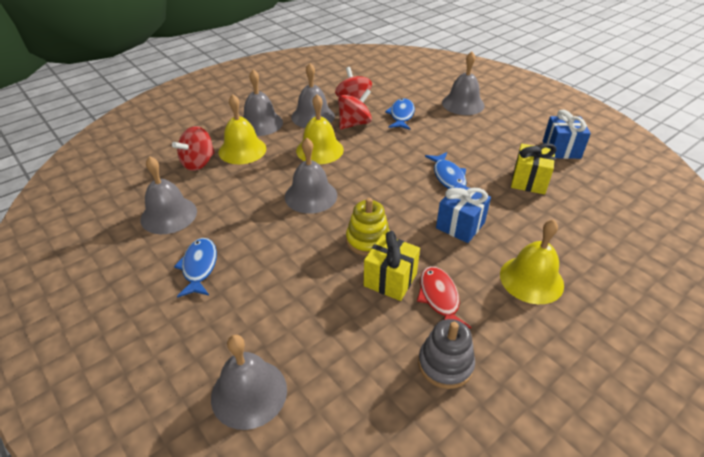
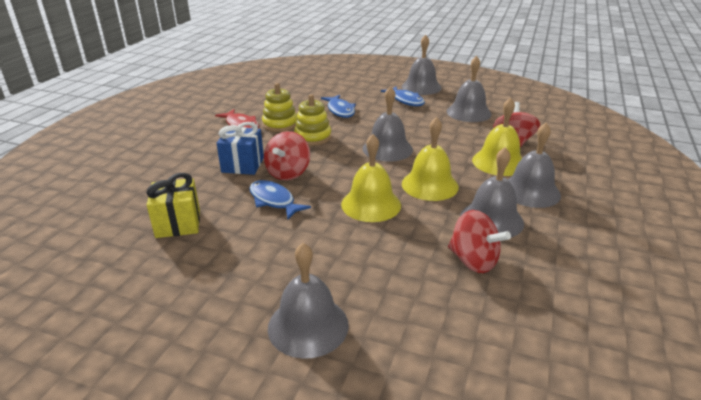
camera: 150 degrees right, 10 degrees down
(249, 393) = (320, 80): grey bell -> grey bell (421, 87)
(354, 124) = (432, 227): red spinning top -> red spinning top (288, 173)
(390, 280) = (280, 124): yellow gift -> yellow stacking toy
(401, 115) = (386, 262): blue fish -> blue fish (340, 110)
(445, 364) = (226, 106): grey stacking toy -> none
(531, 279) = (174, 149): yellow bell -> yellow bell (371, 204)
(561, 149) = (128, 284): blue gift -> none

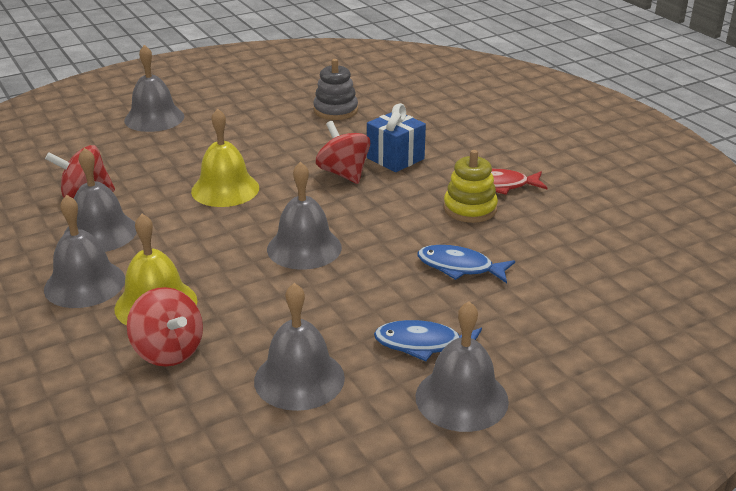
camera: 130 degrees right, 0 degrees up
(178, 223) = (335, 110): yellow gift -> grey stacking toy
(274, 201) = (306, 152): blue fish -> none
(313, 137) = (404, 215): yellow stacking toy -> none
(429, 185) = (198, 233): yellow bell -> none

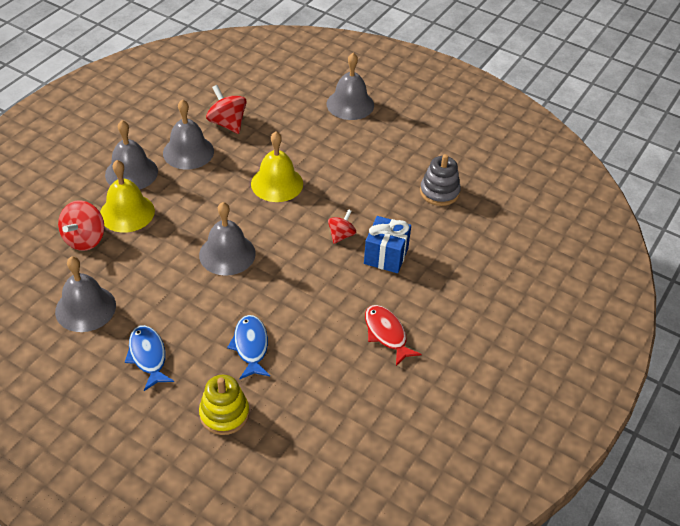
camera: 60 degrees right, 15 degrees up
(343, 173) = (341, 235): red spinning top -> red spinning top, size x0.63
(461, 398) = (100, 395): grey bell -> none
(470, 209) = (337, 327): yellow stacking toy -> yellow stacking toy (224, 414)

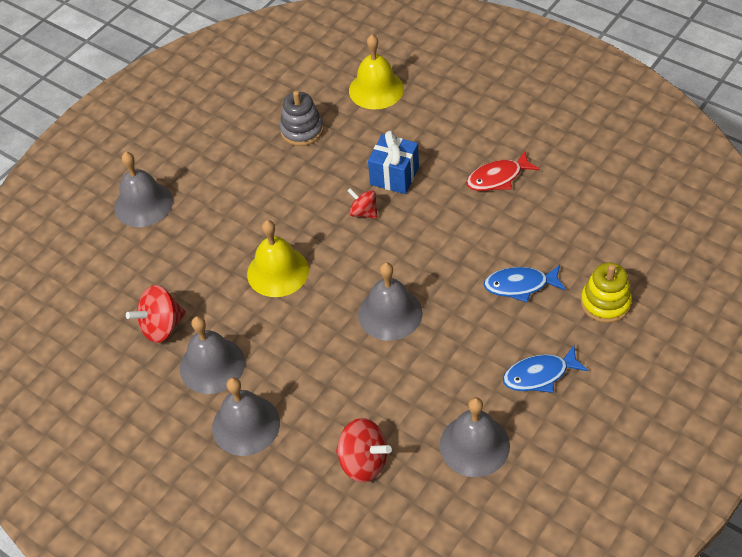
camera: 80 degrees left, 5 degrees up
(127, 212) = (318, 421): yellow bell -> yellow bell (376, 89)

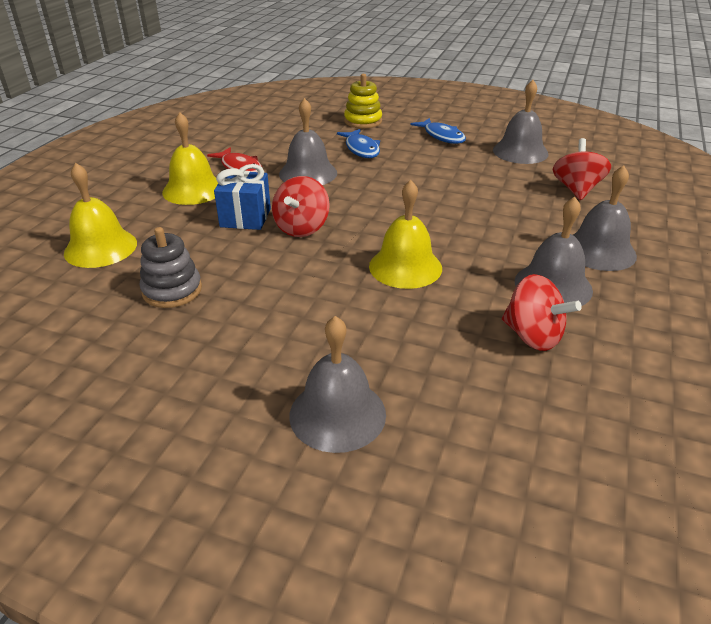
camera: 110 degrees left, 15 degrees down
(364, 212) = (302, 228): red spinning top -> red spinning top, size x1.58
(390, 313) = (422, 197): grey bell -> grey bell (308, 173)
(459, 142) = (193, 190): none -> yellow bell

